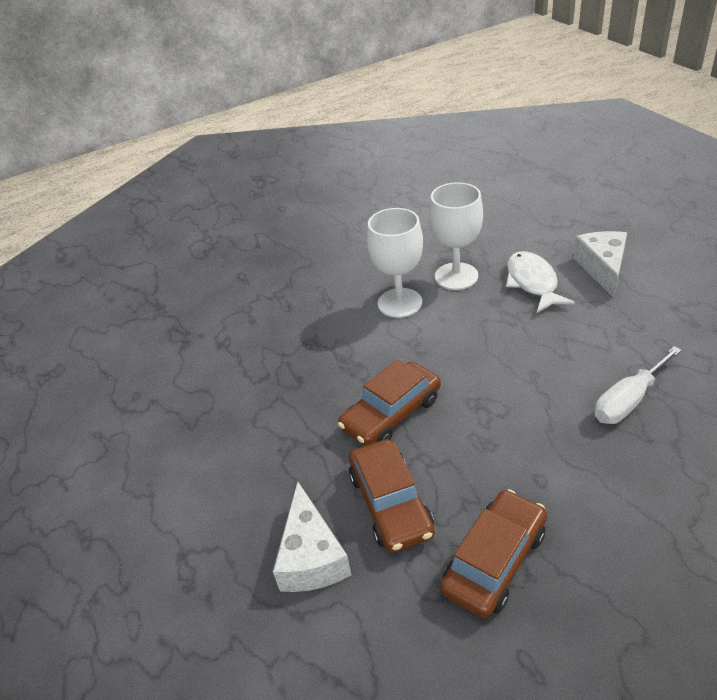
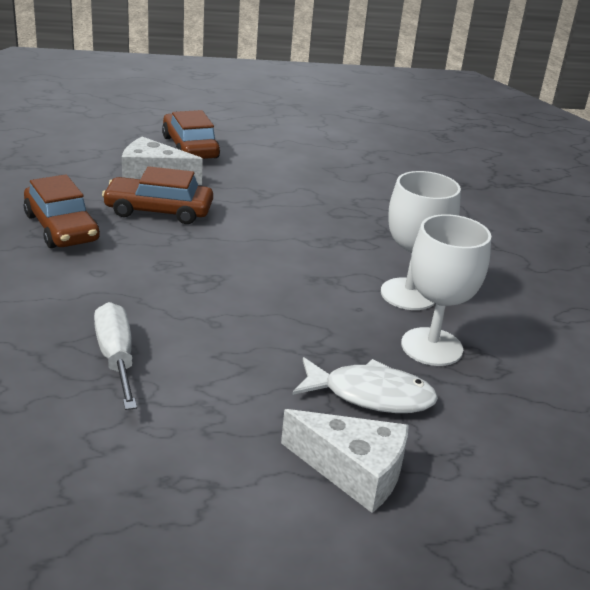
camera: 105 degrees right, 10 degrees down
(391, 413) = (249, 239): brown car -> brown car (190, 147)

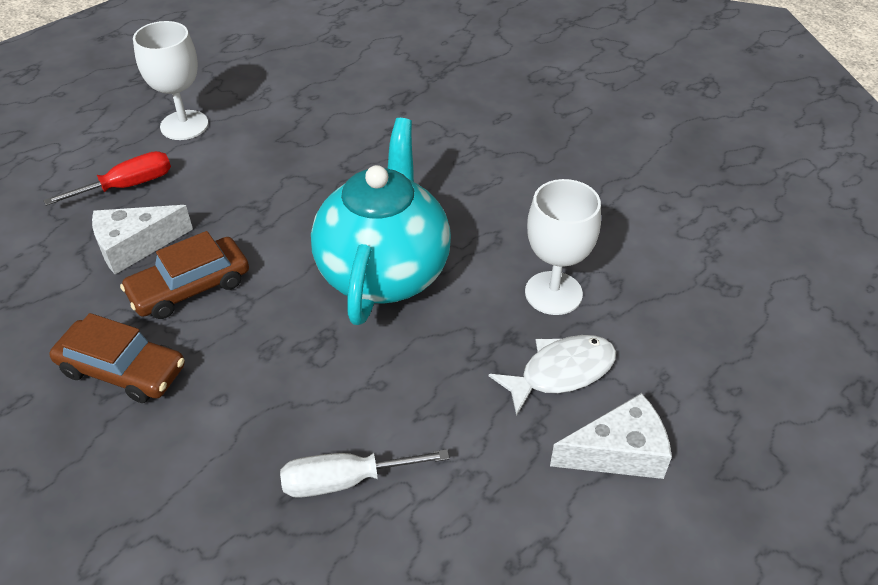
camera: 35 degrees left, 15 degrees up
(116, 358) = (345, 480): white screwdriver -> white screwdriver turned 45 degrees counterclockwise
(190, 147) = (128, 186): brown car -> red screwdriver
(305, 267) = (384, 272): none -> turquoise teapot
(408, 294) = (487, 249): white goblet -> white goblet (184, 125)

